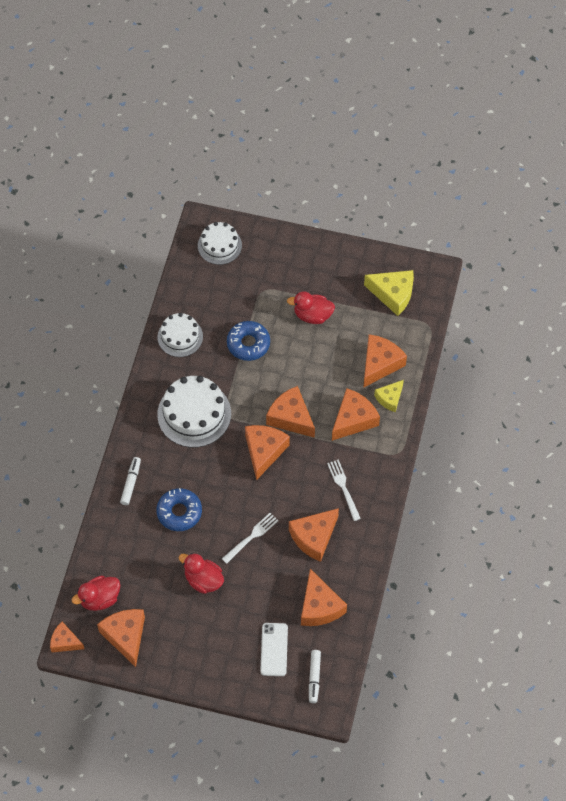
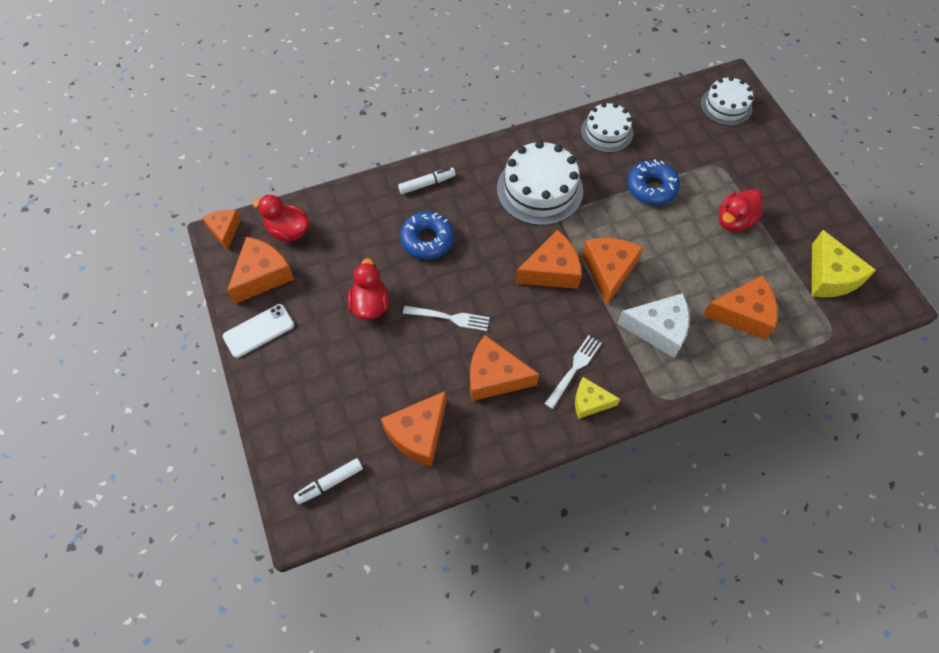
camera: 55 degrees right, 0 degrees up
(274, 649) = (337, 420): white phone -> white phone (259, 331)
(312, 315) = (734, 221): red duck -> red duck turned 105 degrees counterclockwise
(353, 419) = (658, 329): orange cheese -> white cheese
(390, 398) = (714, 348): yellow cheese -> yellow cheese (590, 402)

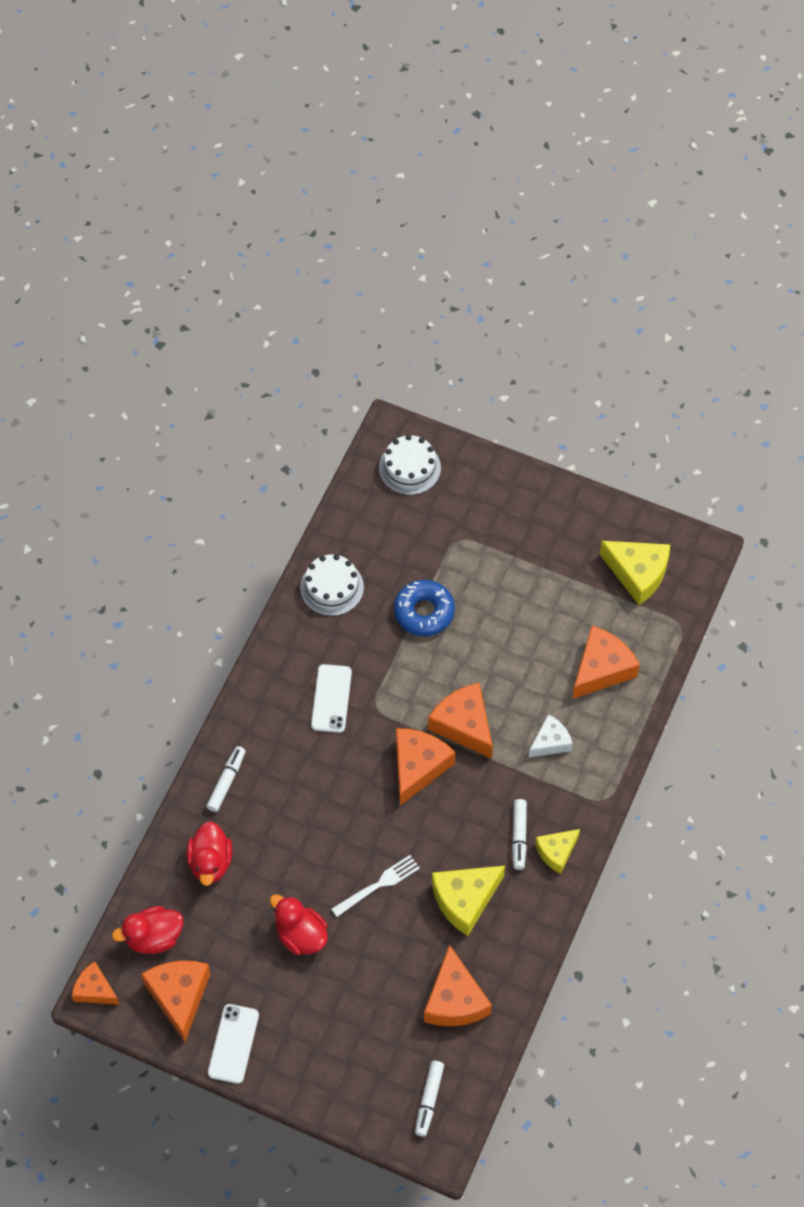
camera: 45 degrees left, 0 degrees up
(427, 240) = (285, 834): blue donut -> none
(494, 376) = (465, 900): orange cheese -> yellow cheese
(539, 189) = (331, 698): white cake -> white phone
(574, 369) = (519, 836): white fork -> white marker
(658, 329) = (550, 742): white cheese -> white cheese, size x0.62
(734, 221) = (520, 585): red duck -> red duck (210, 862)

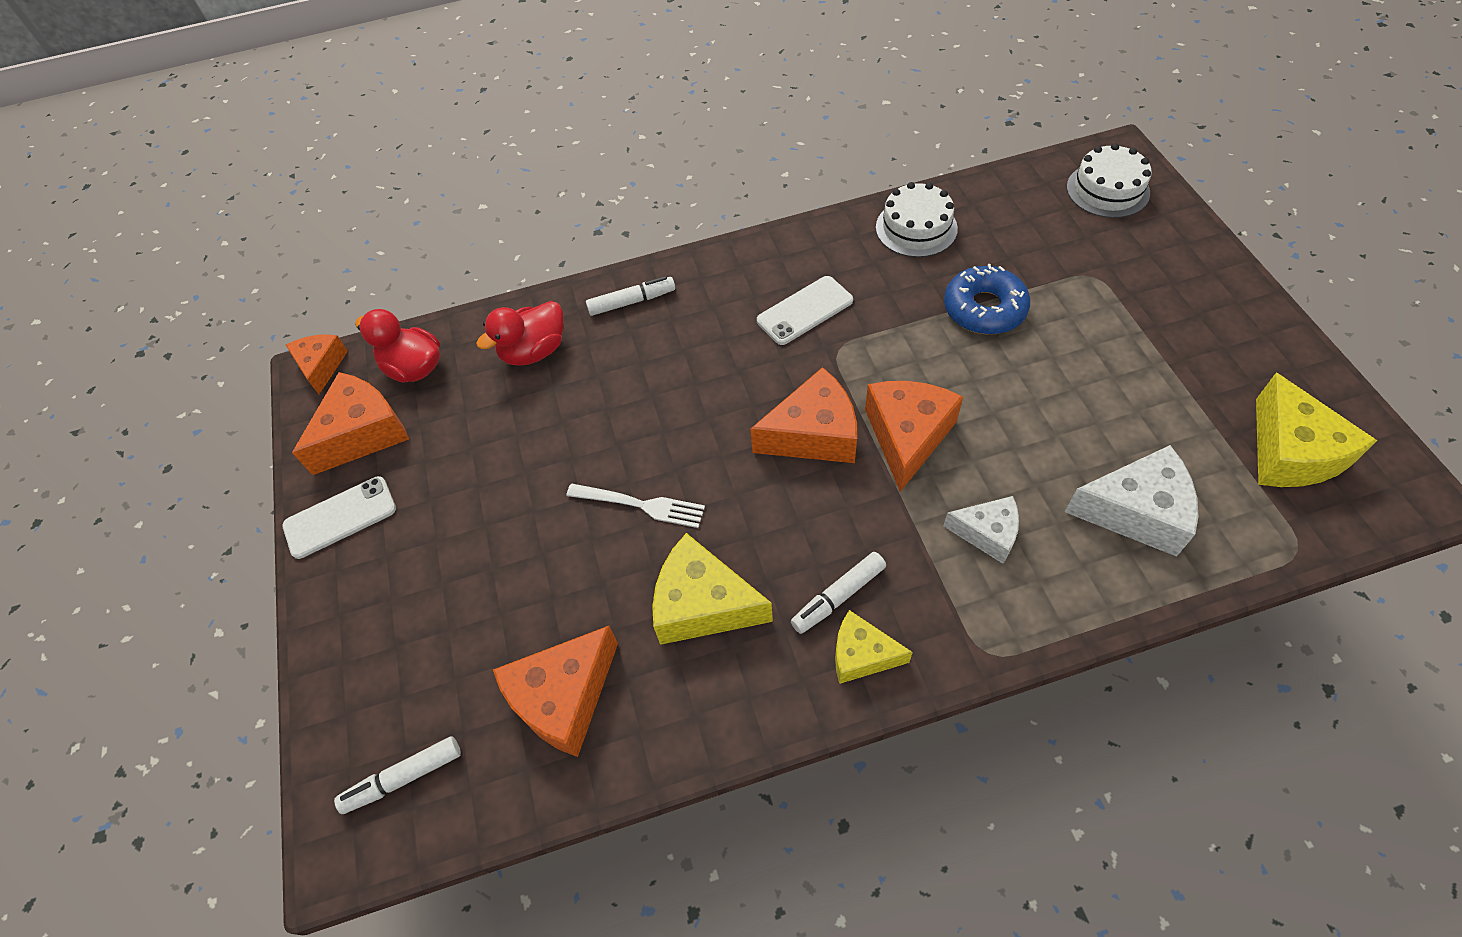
camera: 55 degrees right, 5 degrees down
(300, 935) = (518, 481): red duck -> none
(601, 669) = (1136, 511): orange cheese -> white cheese

